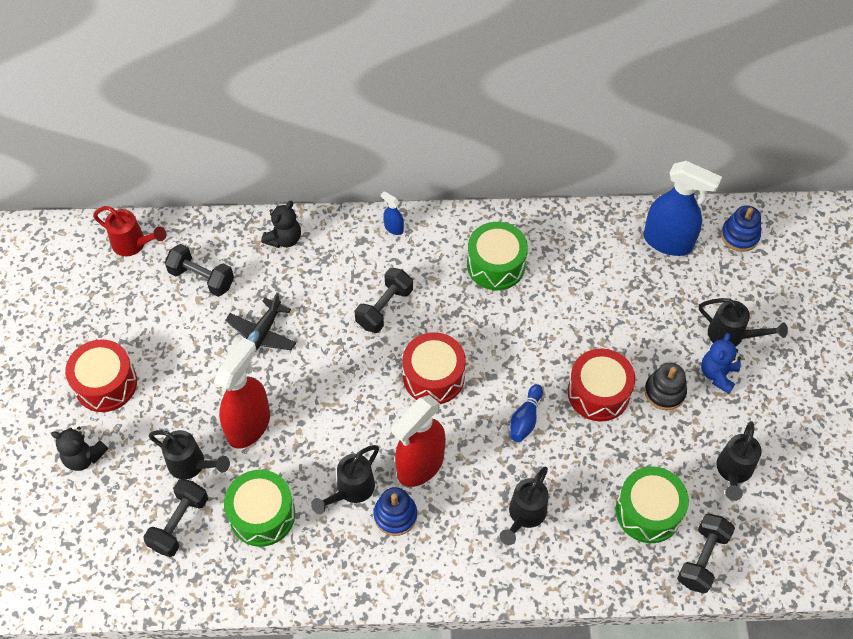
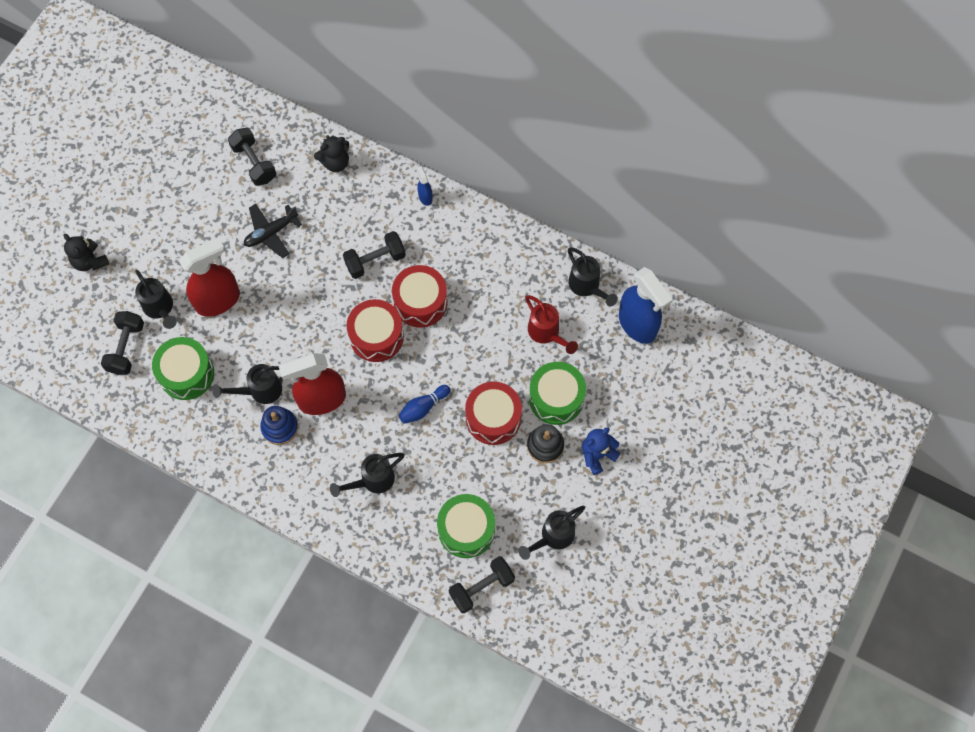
camera: 30 degrees right, 10 degrees up
(106, 384) = (136, 212): red drum -> red drum (420, 302)
(134, 244) = (221, 108): red watering can -> red watering can (547, 333)
(179, 523) = (126, 348): black dumbbell -> black dumbbell turned 45 degrees counterclockwise
(496, 265) = (485, 271): green drum -> green drum (556, 398)
(732, 336) = (632, 430): black watering can -> black watering can (587, 287)
(739, 236) = (701, 351): blue stacking toy -> none

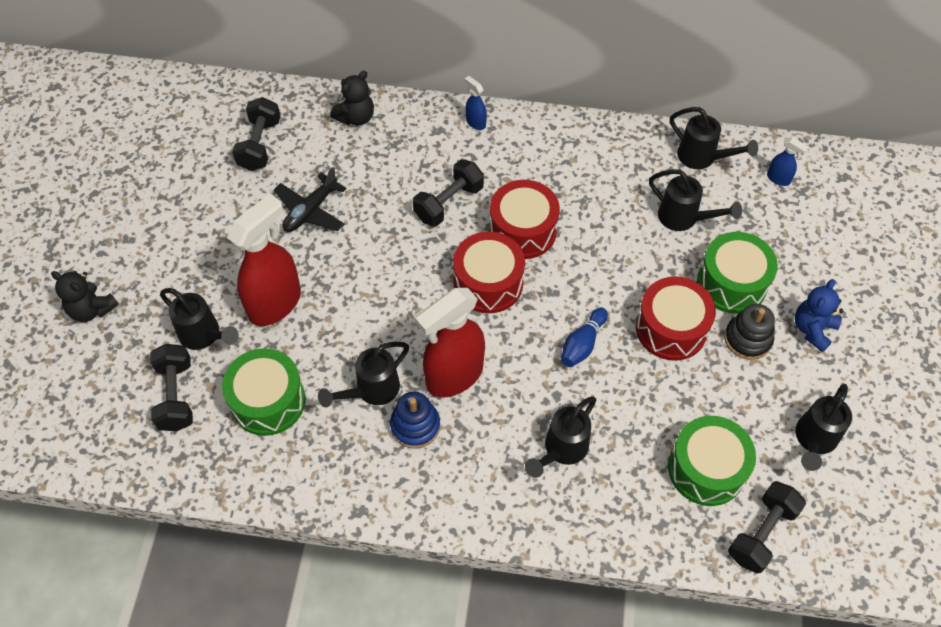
camera: 20 degrees left, 10 degrees down
(254, 163) = (260, 145): black dumbbell -> black dumbbell turned 60 degrees clockwise
(547, 333) = (684, 218): red watering can -> black watering can
(637, 325) = (778, 179): blue spray bottle -> blue spray bottle, size x0.43

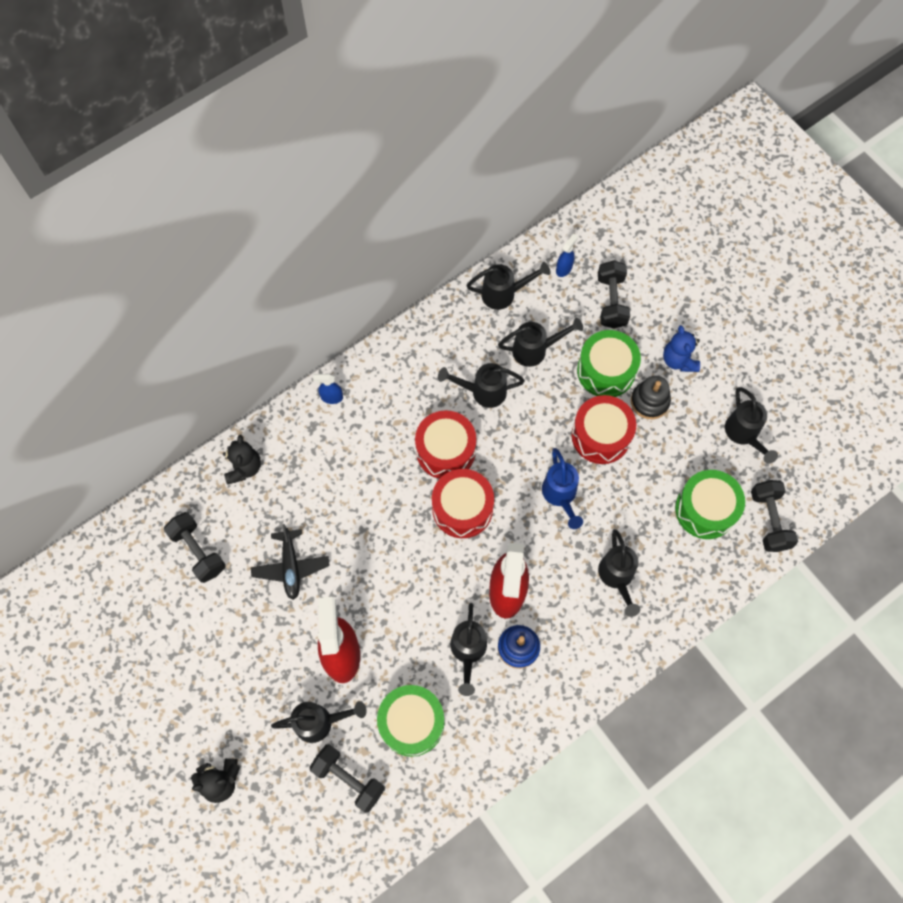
camera: 45 degrees left, 10 degrees up
(449, 203) = (377, 475): black dumbbell -> black dumbbell (611, 301)
(582, 344) = (560, 496): blue bowling pin -> blue watering can
(602, 213) = (482, 392): none -> black watering can
(778, 179) = (564, 268): blue spray bottle -> blue spray bottle turned 45 degrees counterclockwise

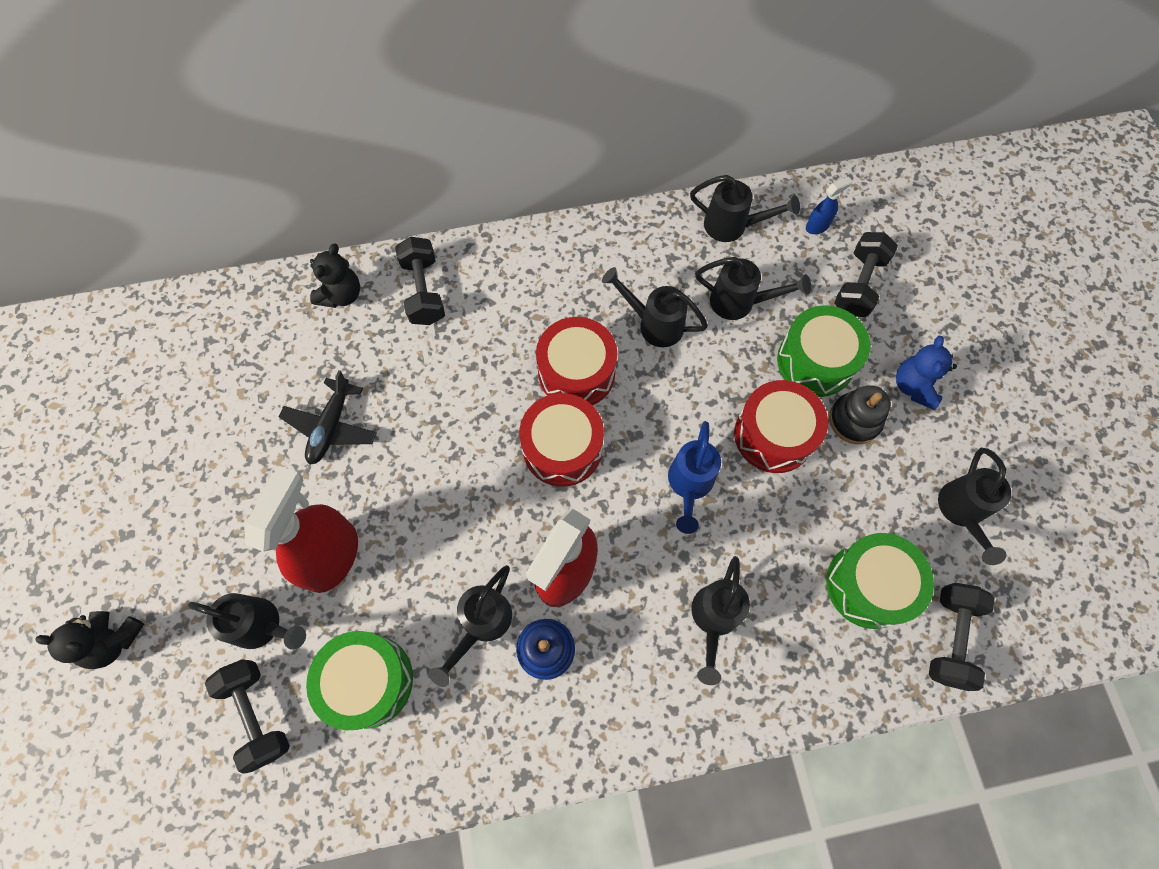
camera: 25 degrees right, 0 degrees up
(198, 551) = (241, 363): black dumbbell -> black dumbbell (423, 291)
(331, 397) = (478, 259): blue spray bottle -> none

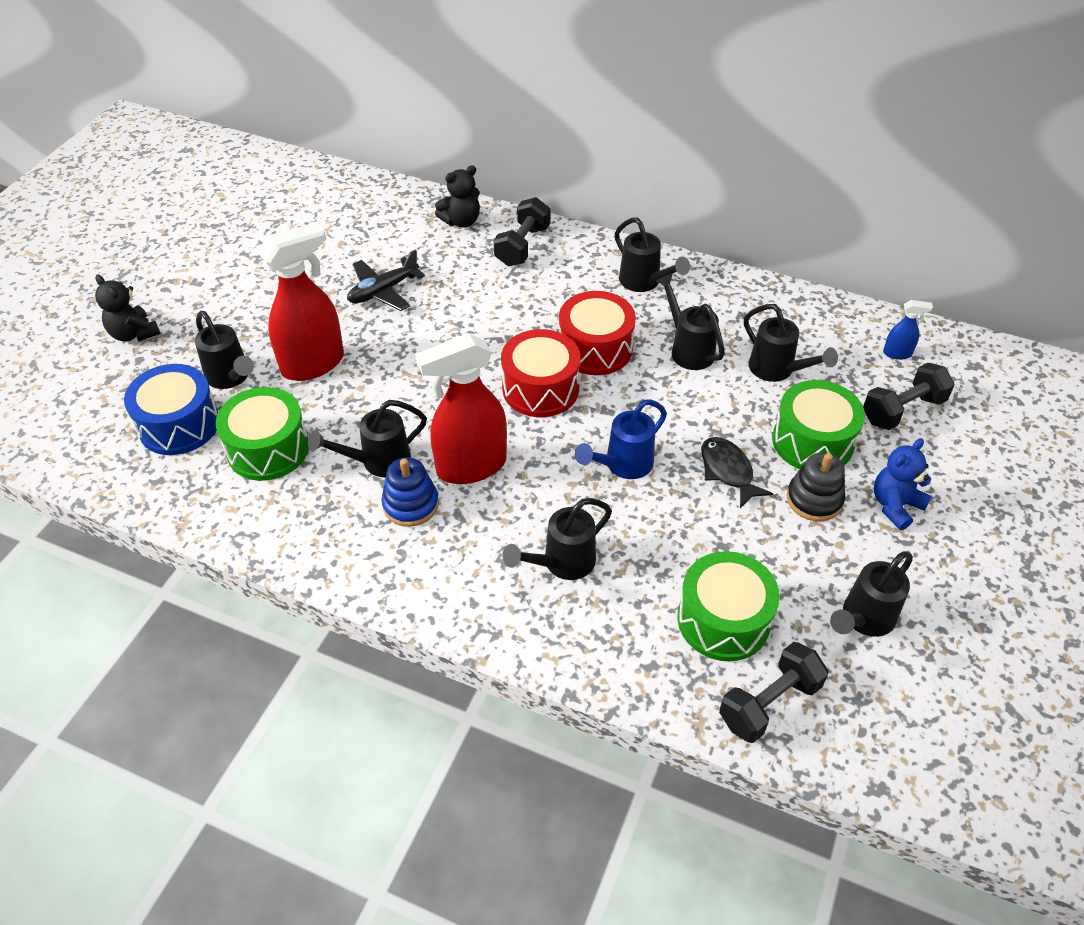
camera: 35 degrees right, 20 degrees down
(257, 714) = (179, 424): black dumbbell -> blue drum
(733, 226) = (816, 319): black watering can -> black watering can (644, 283)
(773, 435) = (728, 471): red drum -> black fish

